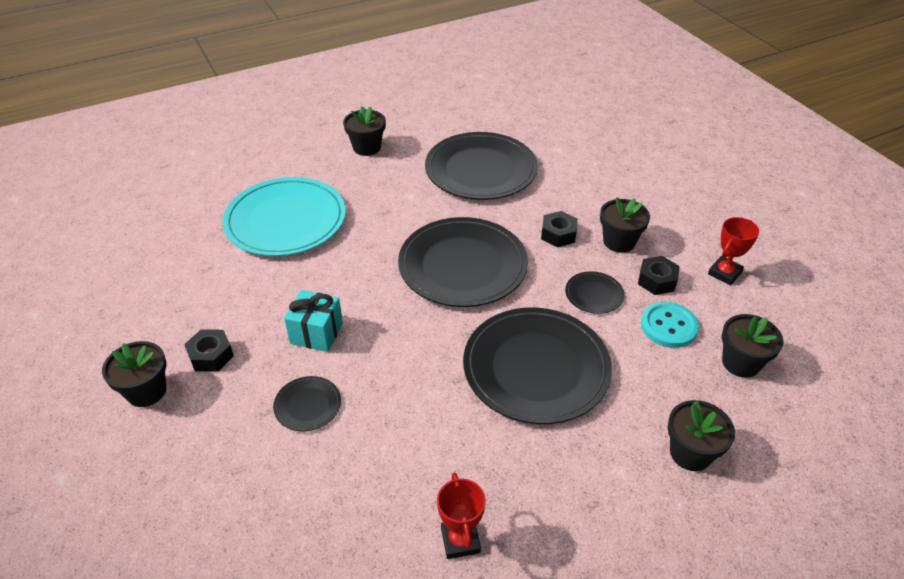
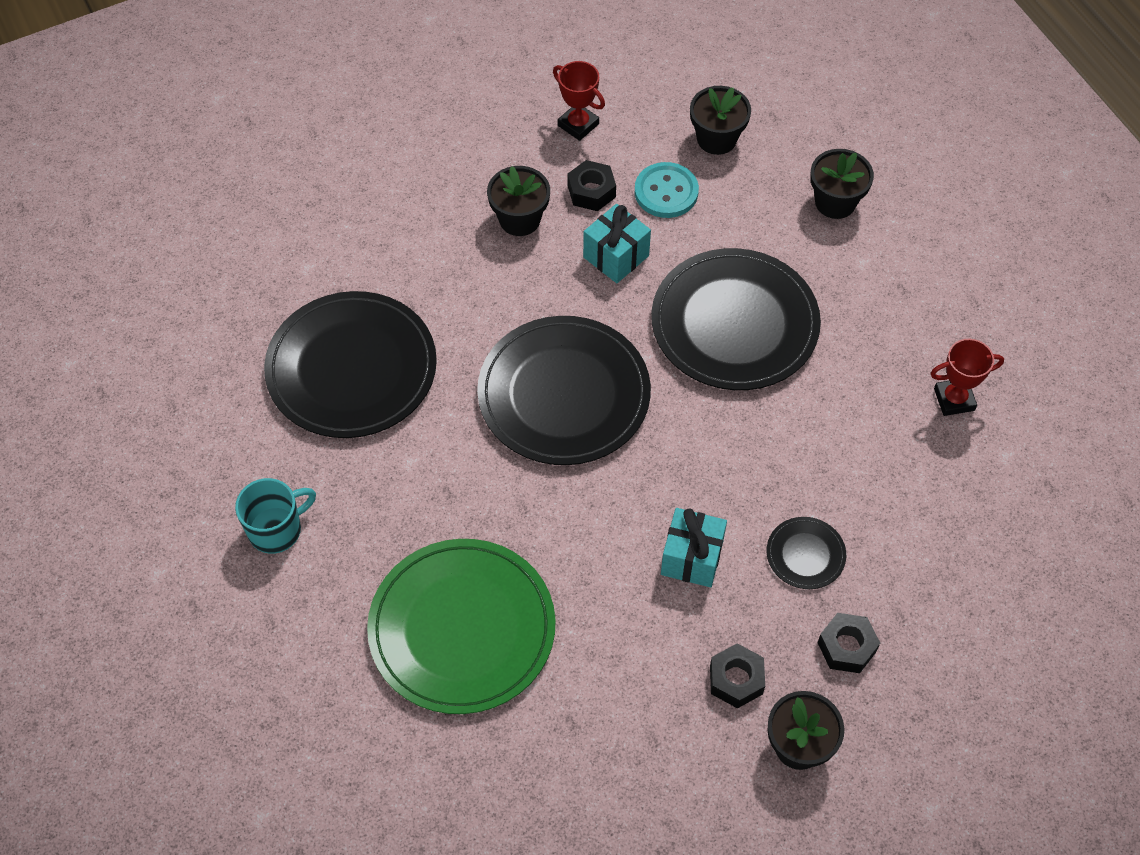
camera: 90 degrees left, 15 degrees up
(285, 220) = (462, 628): turquoise plate -> green plate
(367, 147) = (277, 529): black flower pot -> turquoise mug
(558, 234) = (503, 283): black nut -> black nut (846, 647)
(594, 294) = (616, 256): black plate -> turquoise gift

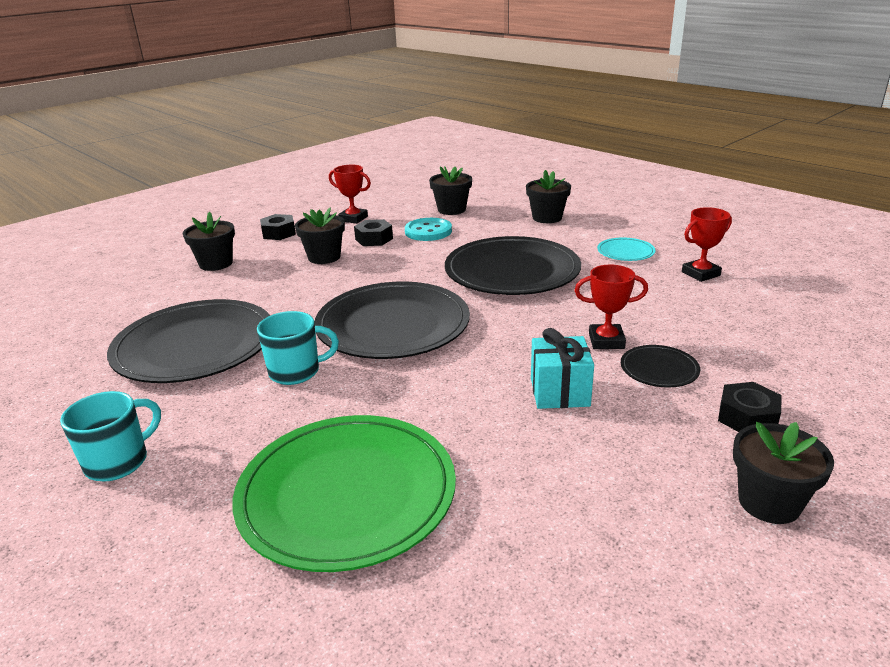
camera: 15 degrees left, 30 degrees down
(387, 195) = (216, 264): none -> black flower pot
(448, 446) = (296, 372): none -> turquoise mug
(616, 256) = (405, 259): turquoise gift -> none
(736, 679) = (662, 465): black nut -> black nut (279, 233)
(776, 493) = (606, 341): none -> red trophy
(892, 322) = (625, 252): none -> turquoise plate

